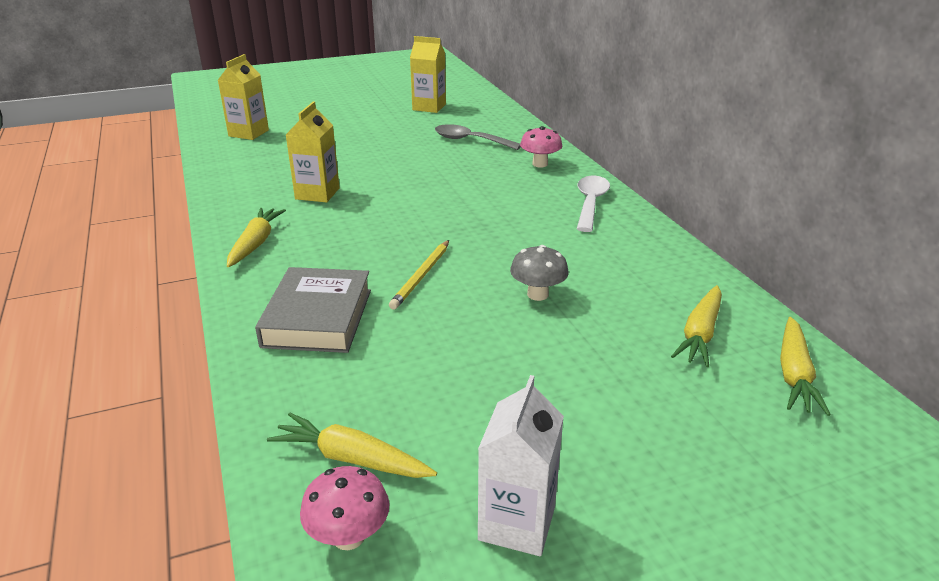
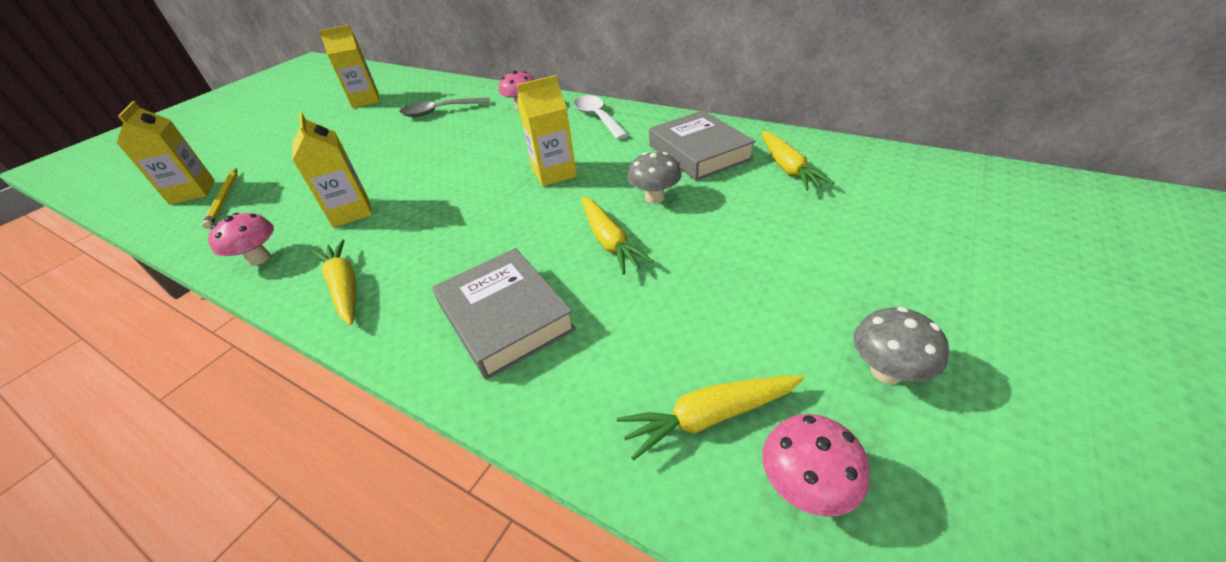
camera: 35 degrees left, 10 degrees up
(234, 198) = (259, 258): none -> pink mushroom
(421, 276) = (548, 231): yellow pencil -> yellow pencil (224, 199)
(487, 234) = (554, 173): none -> yellow carton
(517, 523) = (886, 371): white carton -> grey mushroom
(636, 277) = (699, 152): none -> grey book
(794, 374) = (868, 164): yellow carrot -> yellow carrot (609, 241)

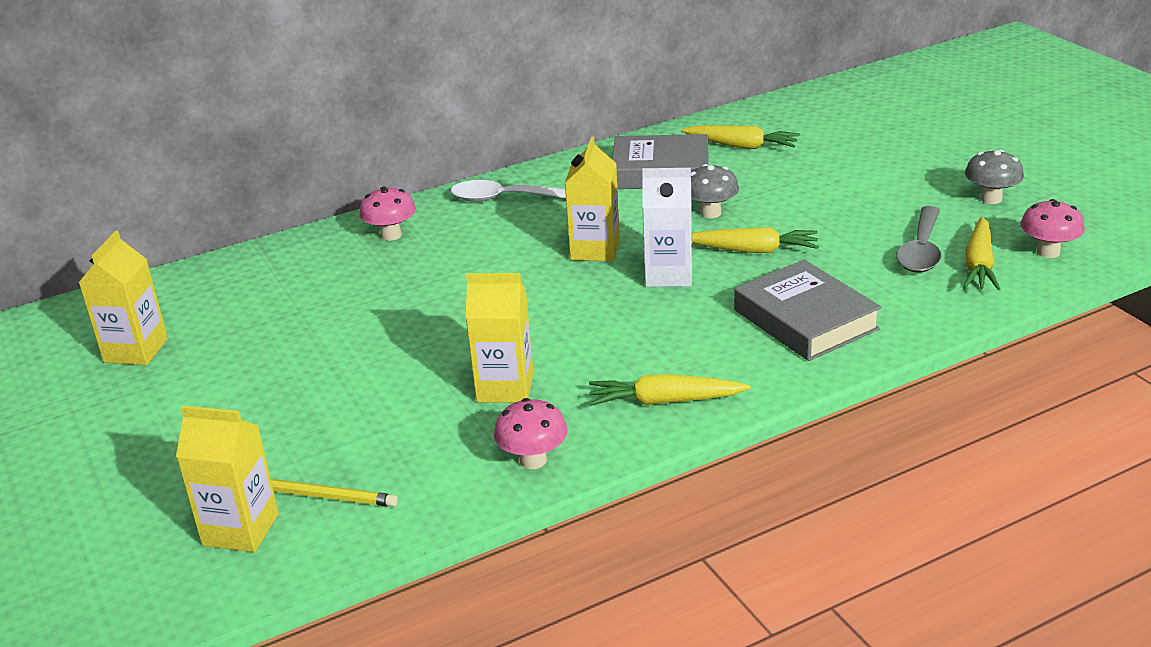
camera: 60 degrees left, 10 degrees down
(440, 112) = (302, 293): grey spoon -> grey spoon (921, 250)
(505, 317) = (805, 319): grey book -> grey book turned 60 degrees clockwise
(538, 217) = (669, 275): none -> white carton

